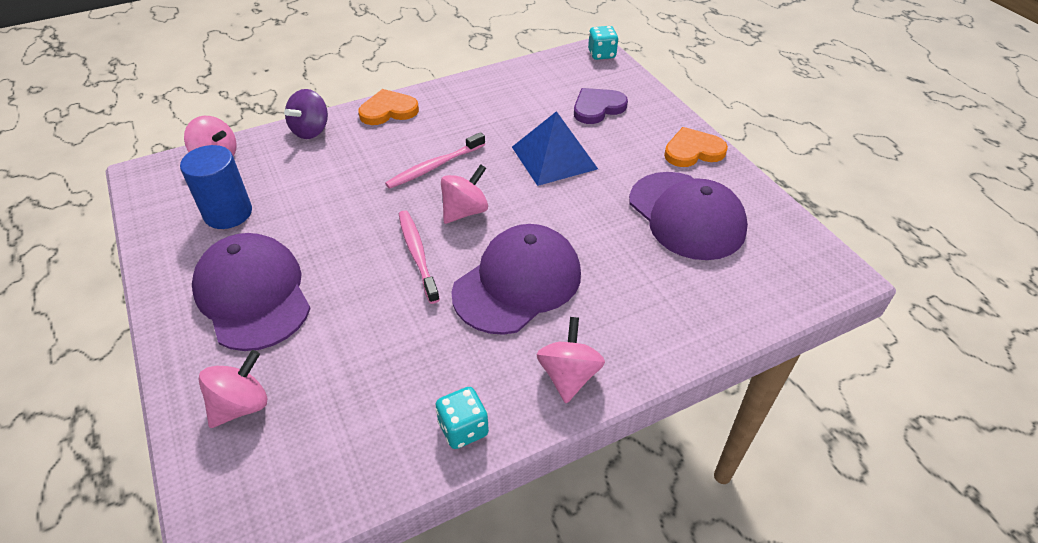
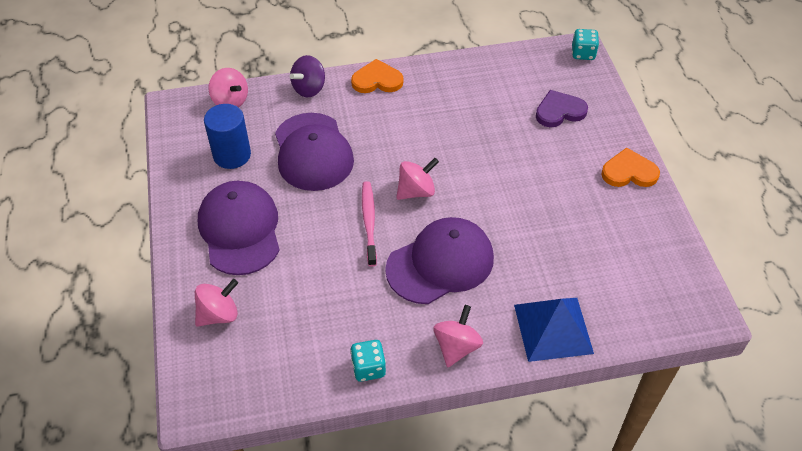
camera: 15 degrees right, 5 degrees up
(434, 166) = (402, 144): pink toothbrush -> none
(554, 157) = (504, 155): blue pyramid -> blue pyramid (553, 328)
(686, 215) = (598, 233): purple cap -> purple cap (313, 152)

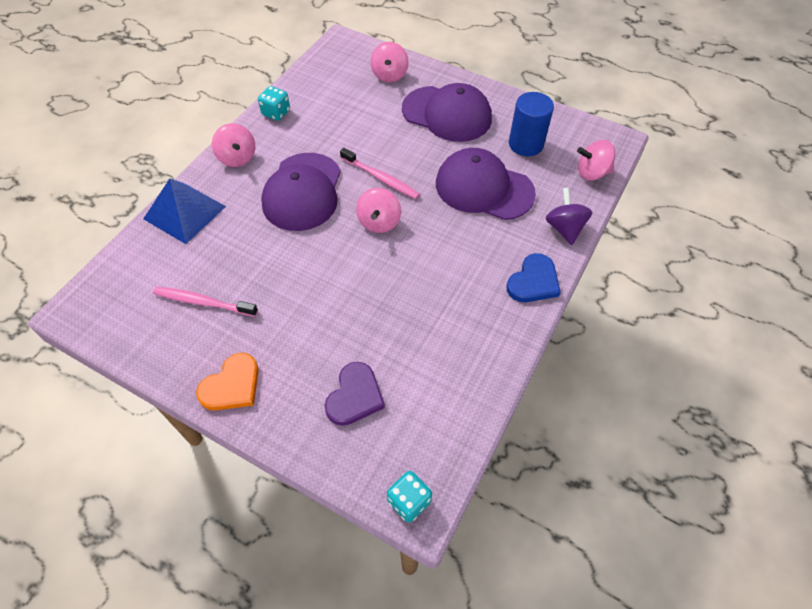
camera: 130 degrees right, 5 degrees up
(377, 80) = (533, 281): orange heart -> blue heart
(602, 239) = (203, 302): none -> pink toothbrush

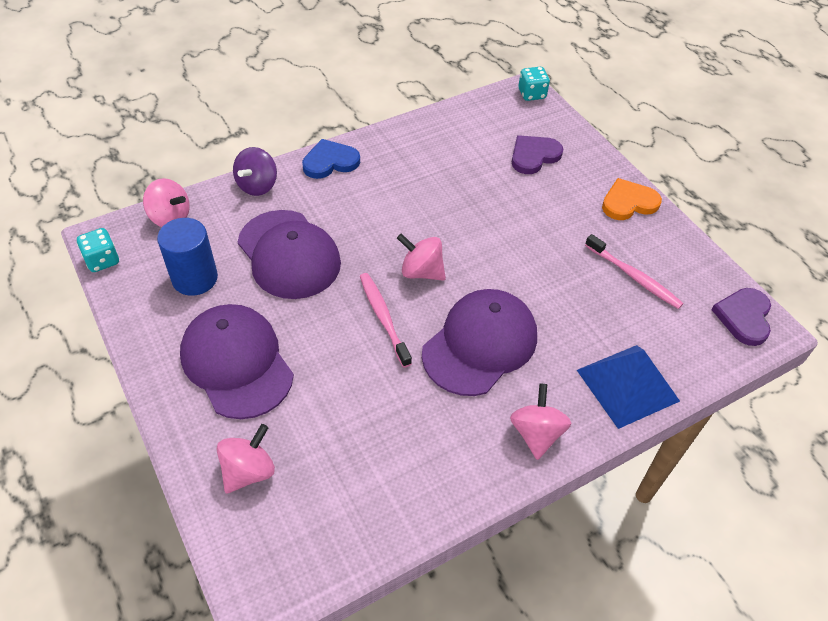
camera: 150 degrees left, 5 degrees down
(96, 310) = (744, 317): none -> purple heart
(276, 113) = (450, 486): turquoise dice -> turquoise dice (102, 260)
(379, 222) = (421, 272): pink spinning top -> pink spinning top turned 105 degrees counterclockwise

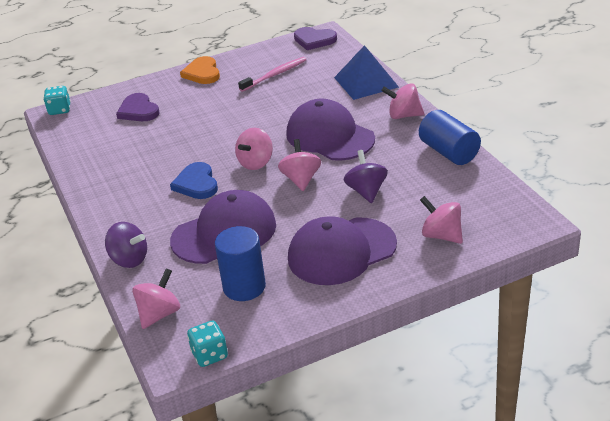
camera: 80 degrees left, 15 degrees down
(330, 162) = (110, 216): blue heart -> blue heart (196, 184)
(352, 387) = (366, 191): none -> purple spinning top
(383, 318) = (301, 179): pink toothbrush -> pink spinning top
(439, 490) = (449, 152): none -> blue cylinder

